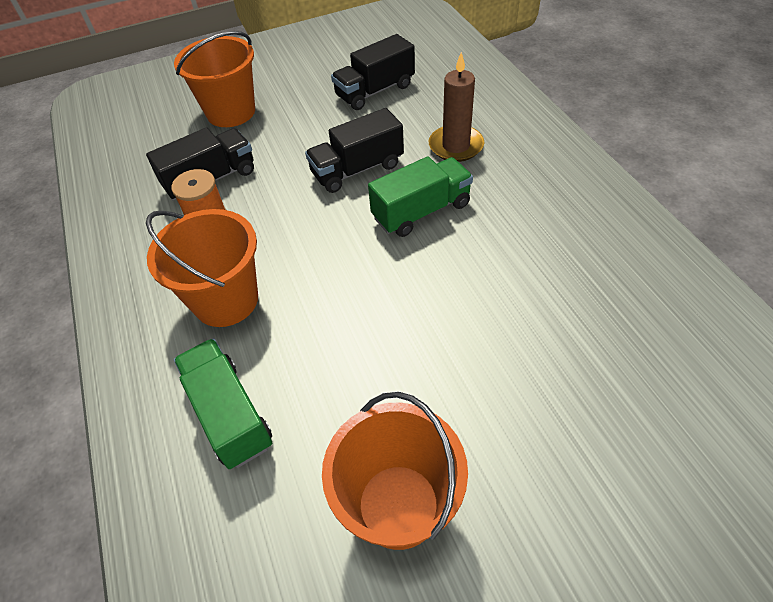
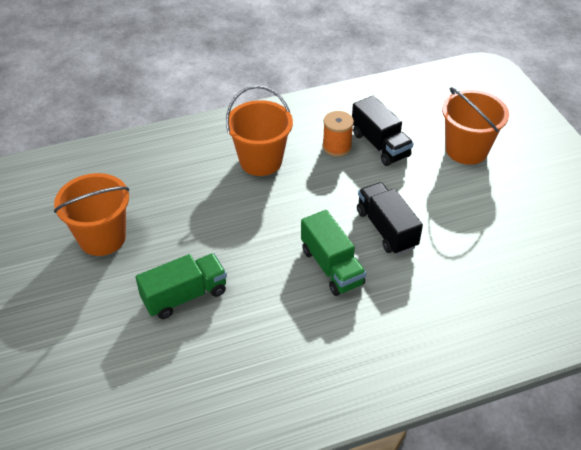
camera: 90 degrees right, 5 degrees down
(229, 414) = (177, 168): green truck -> green truck (185, 296)
(375, 91) = (501, 245): black truck -> none
(456, 146) = (415, 298): brown candle -> none

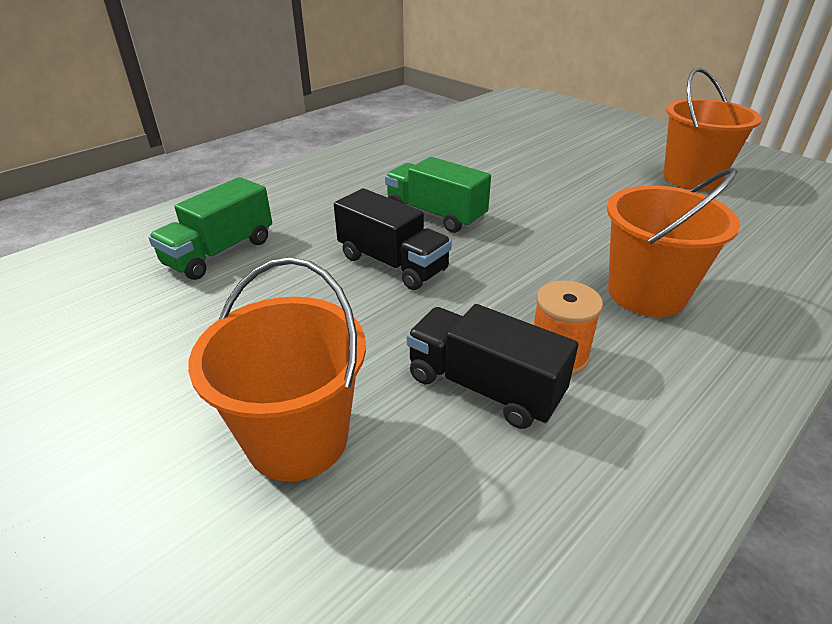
camera: 155 degrees right, 10 degrees down
(185, 296) = (556, 166): green truck -> green truck (220, 252)

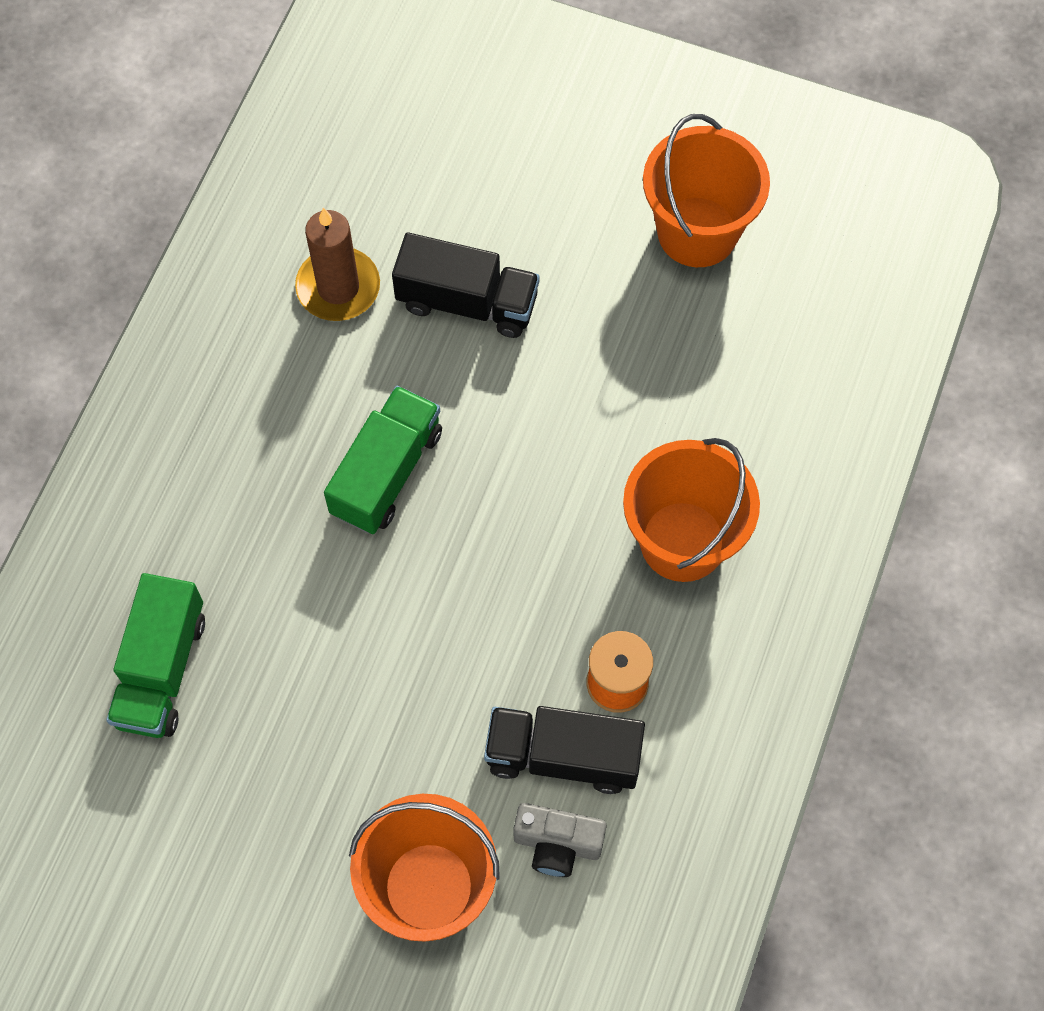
camera: 25 degrees left, 30 degrees up
(392, 263) = (384, 602): black truck -> black truck (467, 302)
(435, 215) = (387, 472): green truck -> green truck turned 105 degrees clockwise
(444, 451) = (557, 844): none -> grey camera
(453, 155) = (338, 287): none -> brown candle

